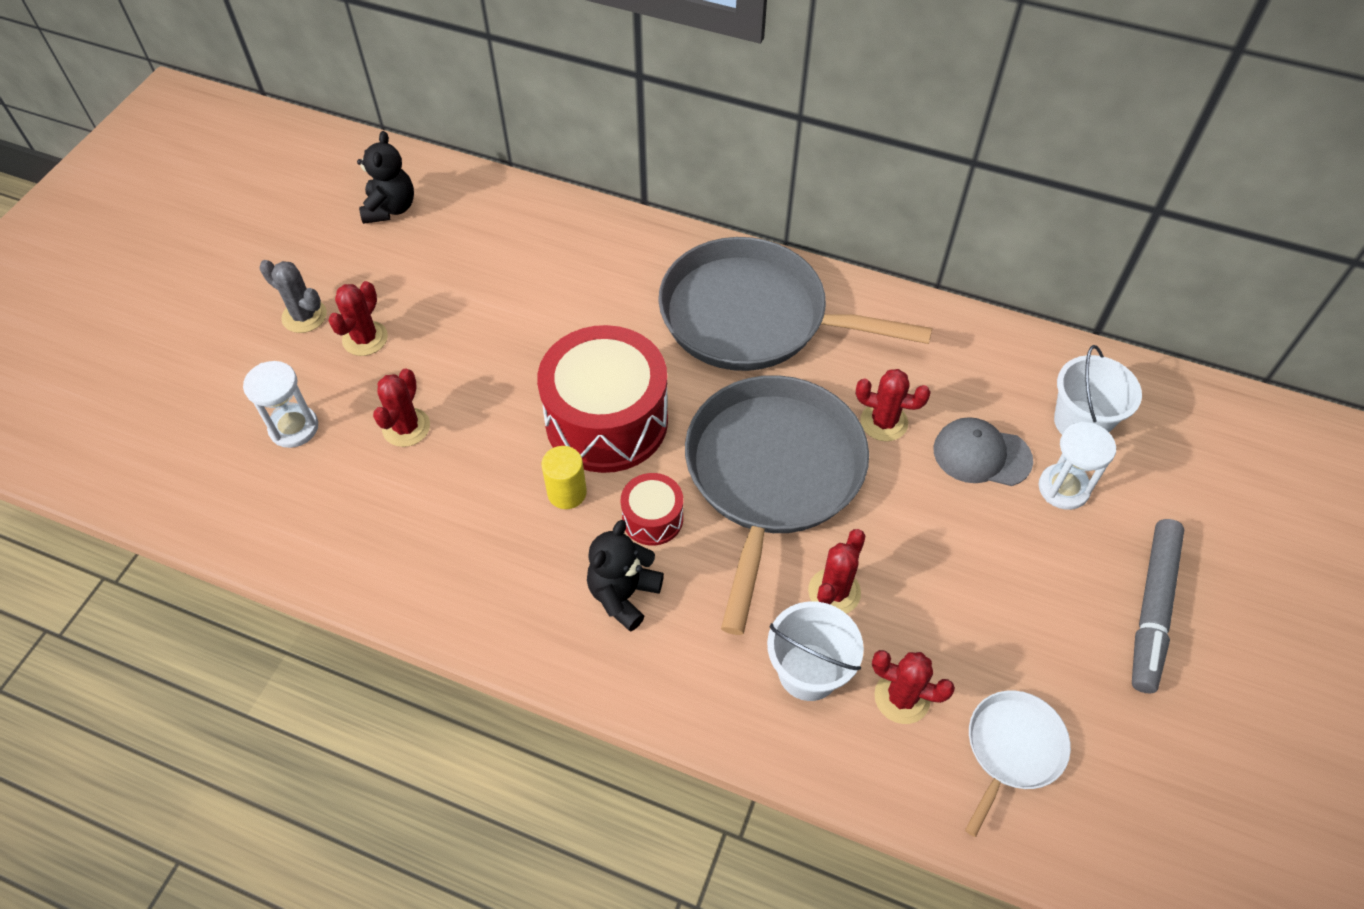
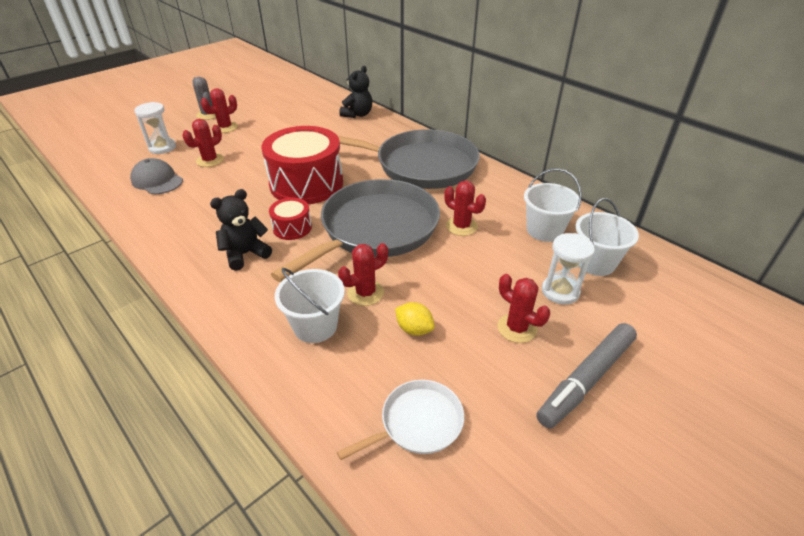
camera: 25 degrees right, 15 degrees down
(390, 209) = (281, 91): black teddy bear -> black teddy bear (357, 114)
(567, 493) = (259, 204): yellow cylinder -> none
(752, 317) = (420, 165): grey pan -> grey pan turned 150 degrees clockwise
(902, 697) = (363, 362): red cactus -> red cactus (516, 328)
(929, 622) = (414, 329): none -> yellow lemon
(981, 455) = (514, 258): grey cap -> grey cap (157, 180)
(992, 387) = (544, 230): none -> white bucket

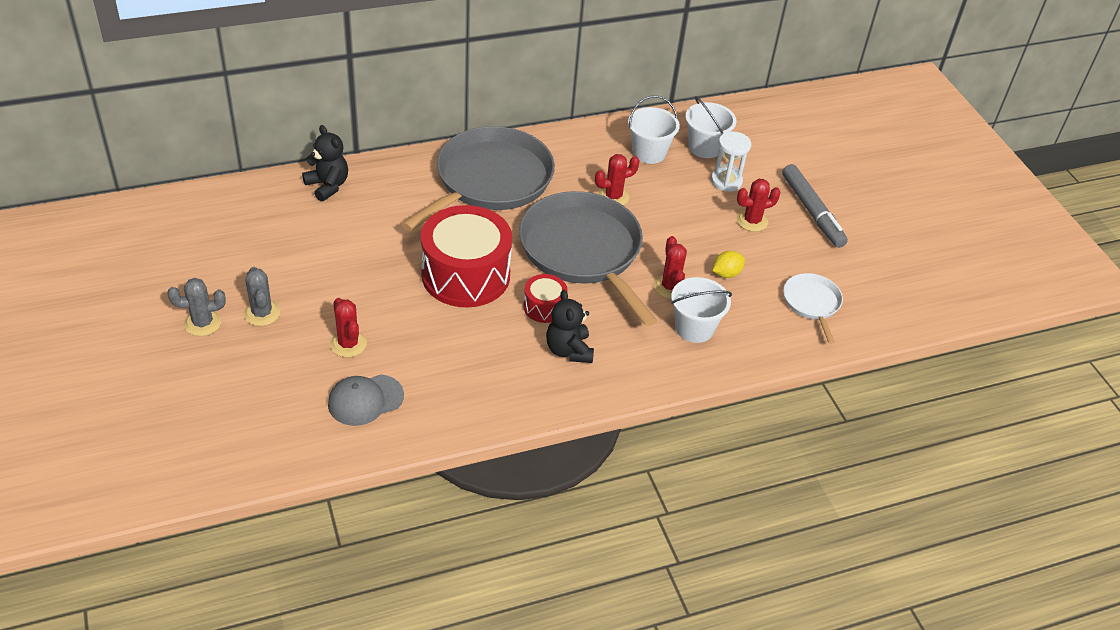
camera: 70 degrees left, 5 degrees up
(162, 147) = (274, 385): white hourglass -> none
(225, 127) = (262, 313): red cactus -> grey cactus

